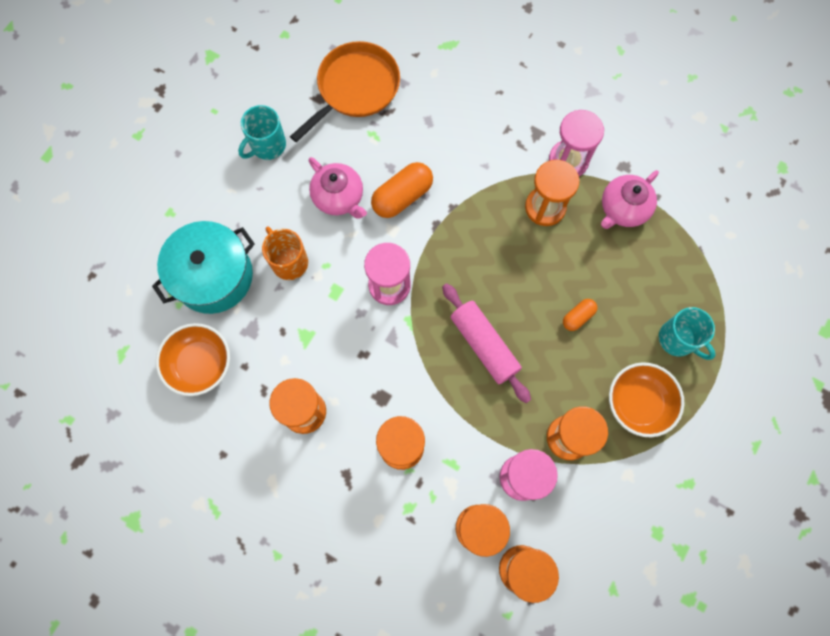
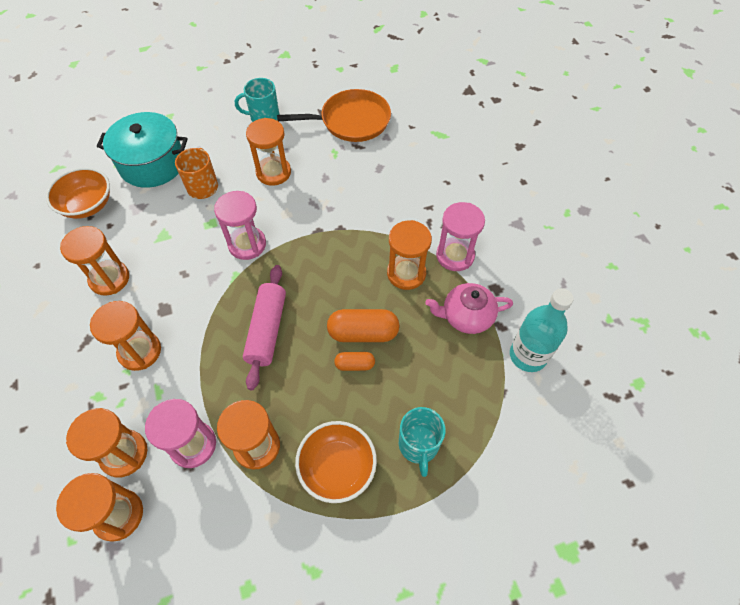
camera: 40 degrees right, 15 degrees down
(339, 197) = (273, 172): pink teapot -> orange hourglass
(402, 197) = (314, 199): orange capsule -> orange capsule (363, 333)
(693, 206) = (528, 355): none -> turquoise bottle

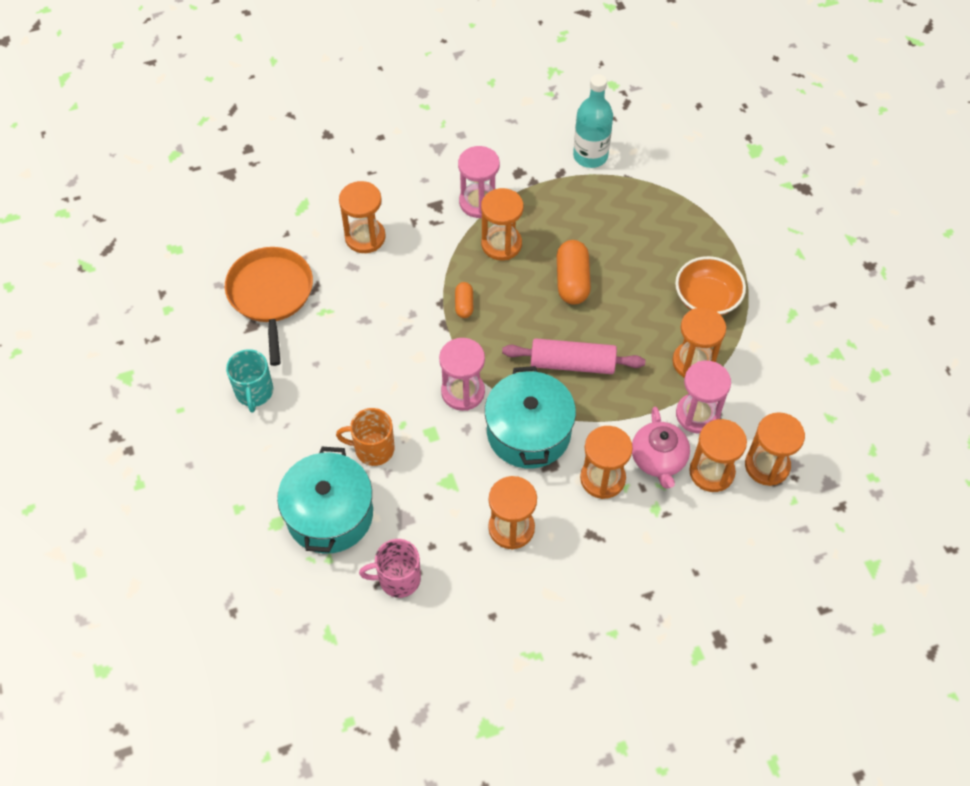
camera: 90 degrees left, 0 degrees up
(87, 205) = (398, 579): orange bowl -> pink mug
(199, 293) = (528, 432): none -> turquoise pot
(273, 172) = (353, 374): orange hourglass -> orange hourglass (365, 237)
(354, 364) = (607, 287): orange capsule -> orange capsule (464, 305)
(418, 445) = (681, 240): turquoise mug -> none
(466, 316) = (551, 198): pink teapot -> pink teapot (658, 459)

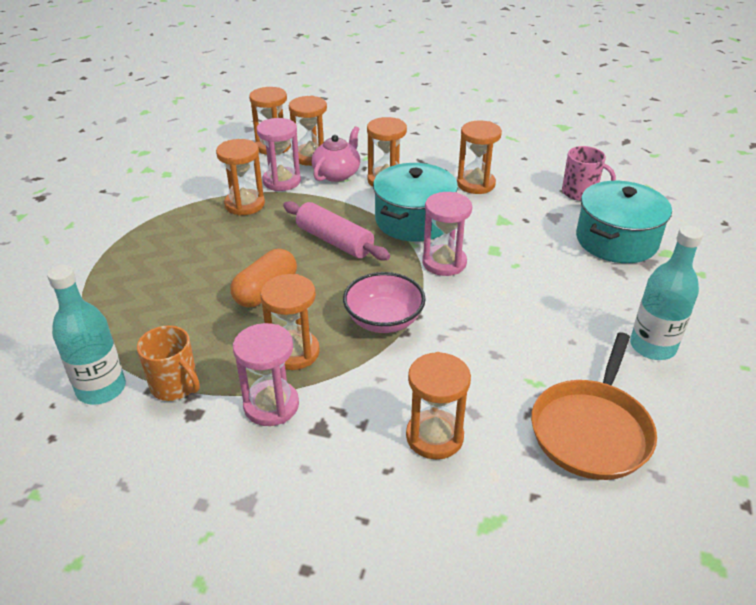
camera: 145 degrees left, 20 degrees down
(254, 392) = (652, 346): turquoise mug -> turquoise bottle
(373, 449) = (553, 261): orange mug -> orange mug (175, 386)
(464, 305) = (384, 320): orange capsule -> pink bowl
(706, 299) = (180, 231): orange bowl -> none

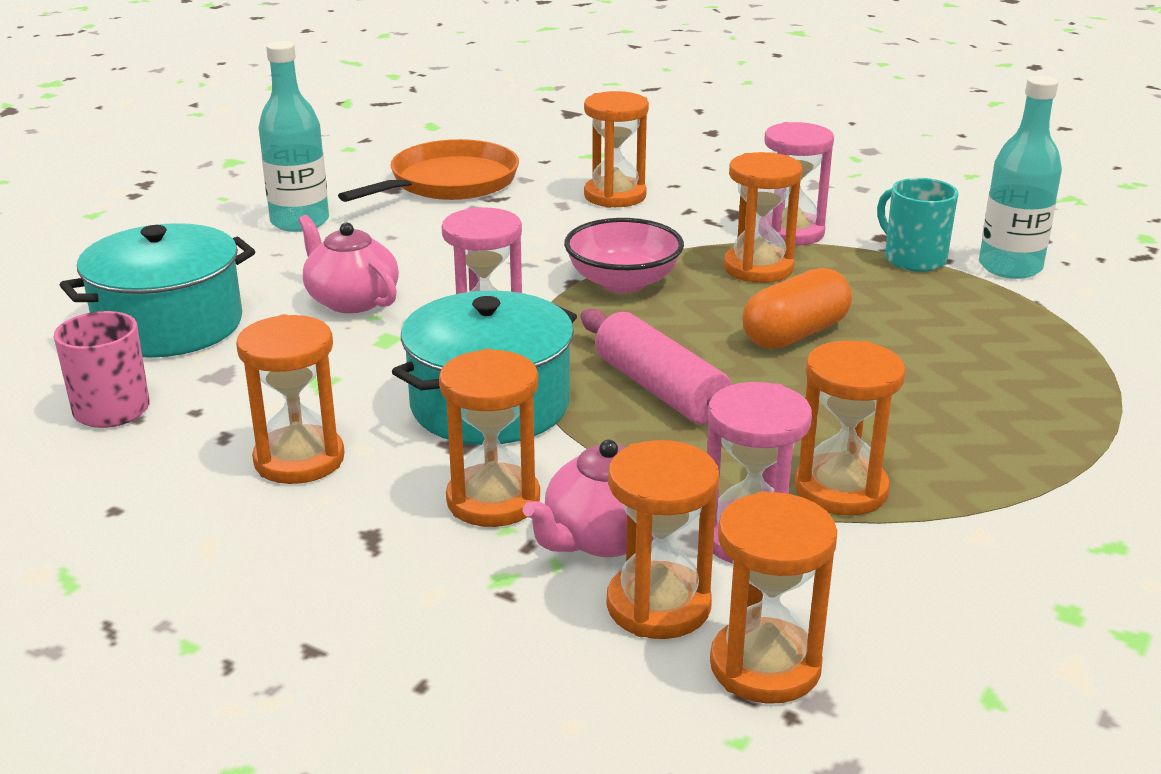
camera: 165 degrees left, 10 degrees down
(175, 386) = (913, 259): orange mug -> turquoise mug
(539, 275) = (351, 300): none -> pink teapot

